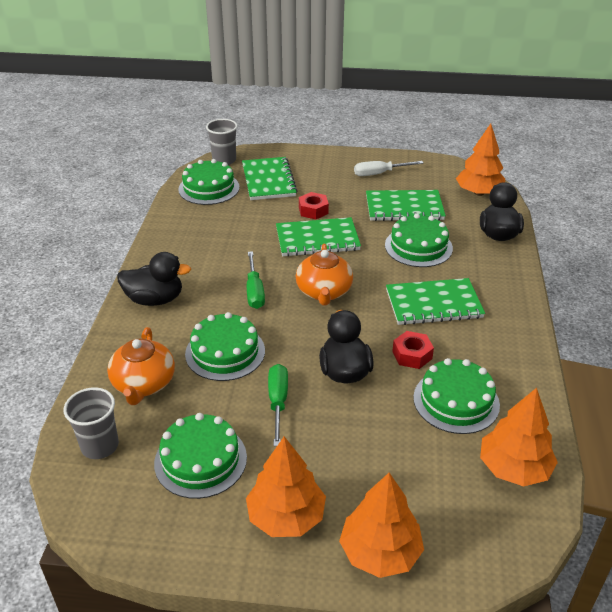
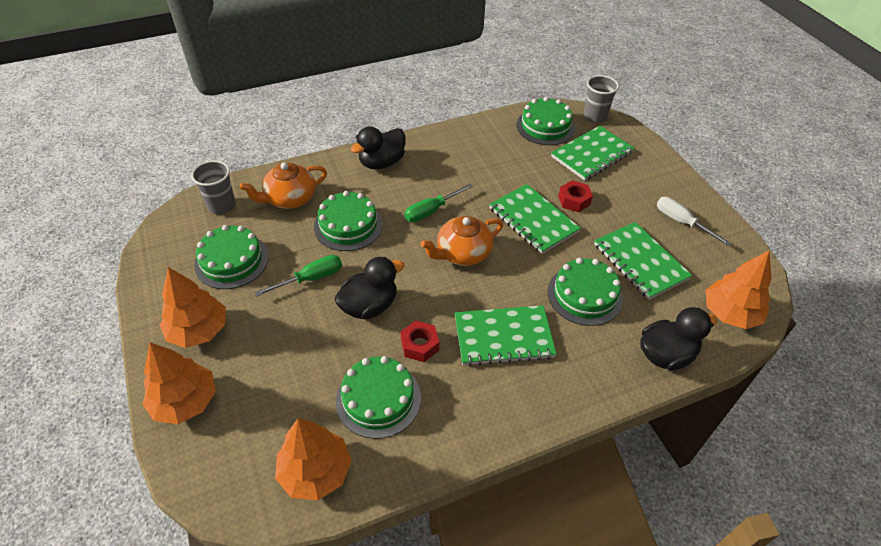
camera: 60 degrees right, 10 degrees up
(155, 299) = (382, 163): black duck -> black duck turned 75 degrees clockwise
(433, 304) = (503, 337): green notebook -> green notebook turned 60 degrees counterclockwise

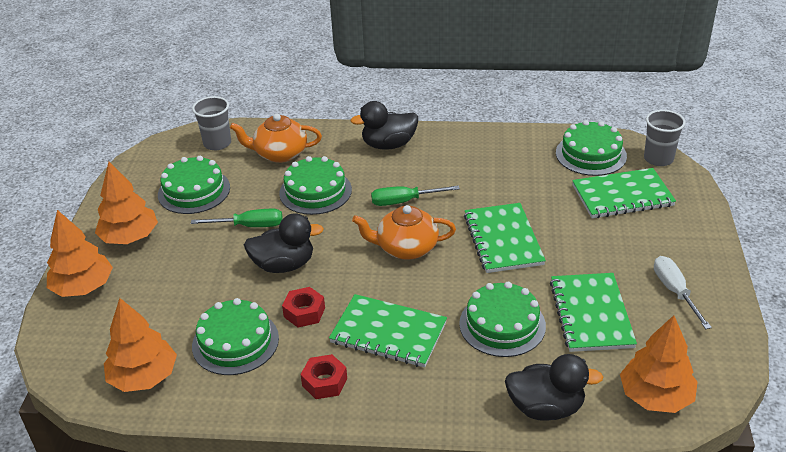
camera: 30 degrees right, 10 degrees down
(574, 200) = (564, 234): red nut -> red nut (324, 382)

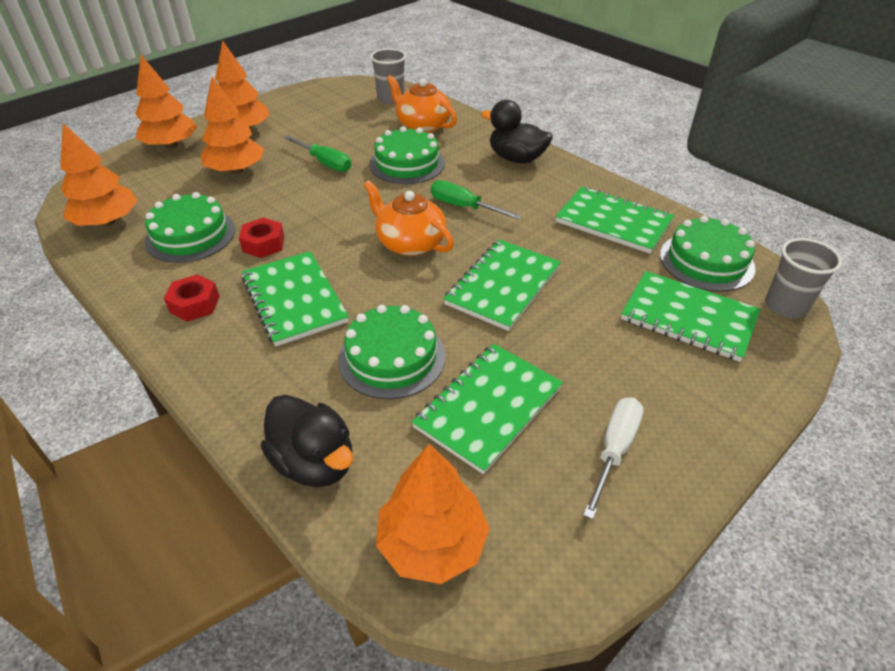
camera: 40 degrees right, 5 degrees up
(184, 273) = (236, 170): none -> orange tree
(194, 191) = (327, 121): green cake -> none
(284, 265) = (304, 202): black duck -> none
(510, 158) = (613, 222): none -> green notebook

